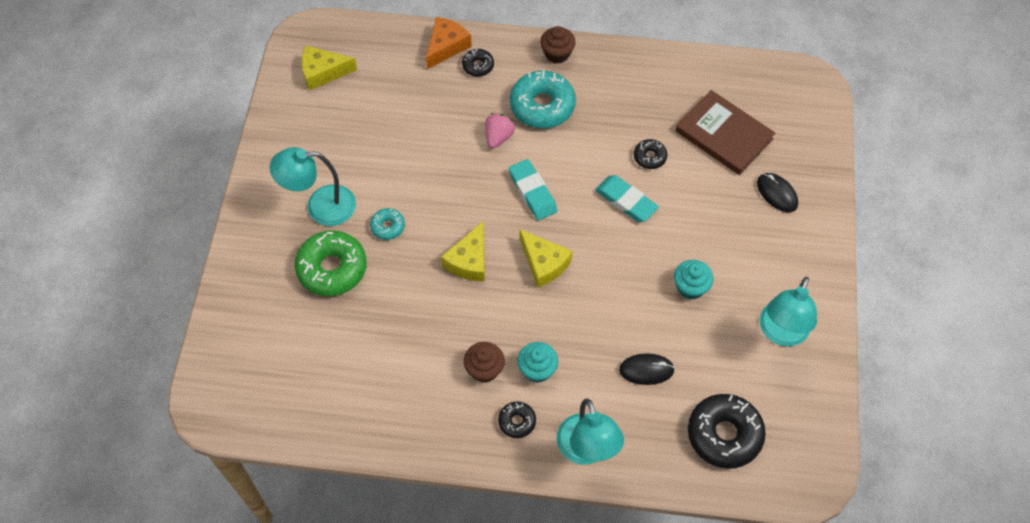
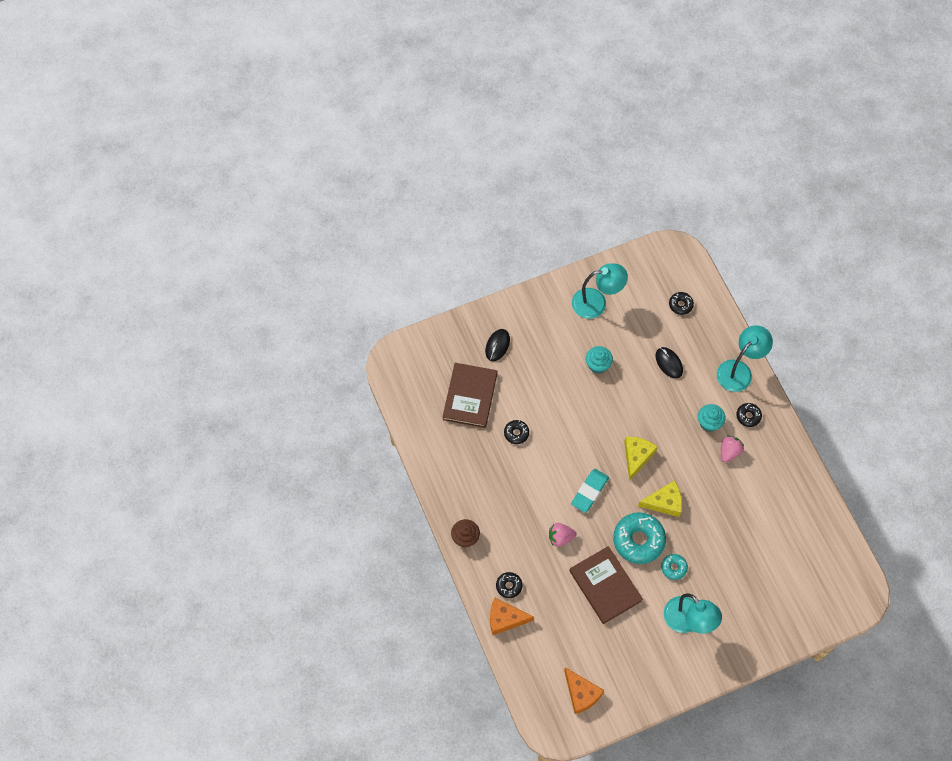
camera: 120 degrees left, 5 degrees up
(323, 72) = (581, 693): yellow cheese -> orange cheese
(332, 268) = (725, 584): green donut -> none
(416, 150) = (605, 586): none -> brown book
(484, 369) = (729, 452): brown cupcake -> pink strawberry
(542, 106) = (517, 523): turquoise donut -> turquoise donut (638, 540)
(626, 201) = (560, 431): turquoise eraser -> none
(724, 435) = (680, 305): black donut -> black donut, size x0.50

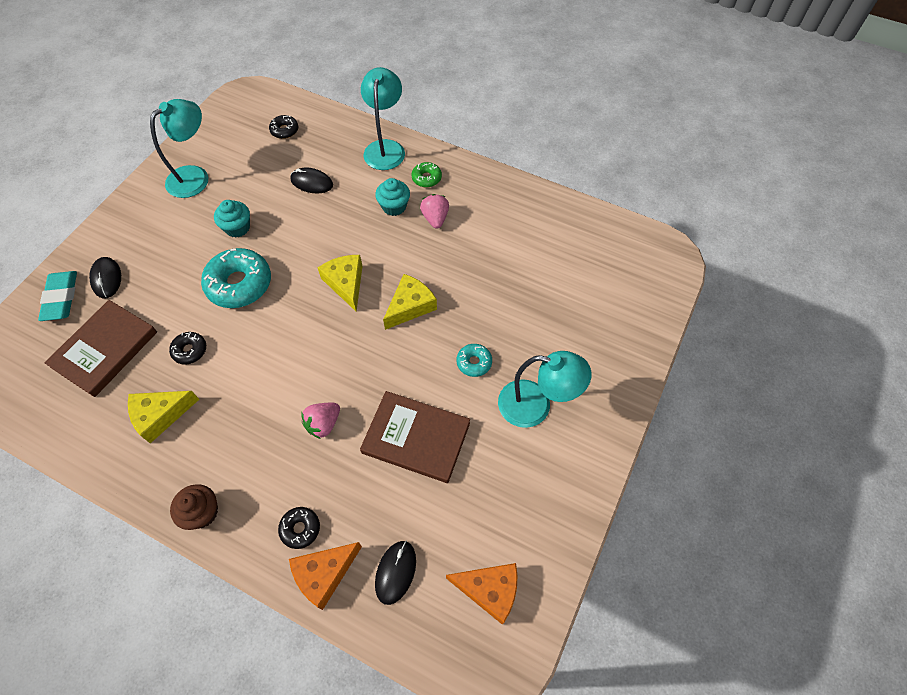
camera: 40 degrees left, 5 degrees down
(470, 396) = (105, 349): brown book -> brown book turned 60 degrees clockwise
(476, 463) = (161, 415): none -> yellow cheese
(541, 646) = (395, 572): none -> black mouse
(589, 491) = (321, 352): turquoise eraser -> turquoise eraser (61, 298)
(638, 540) = (414, 362): turquoise donut -> turquoise donut (239, 284)
(748, 416) = (426, 178): black donut -> green donut

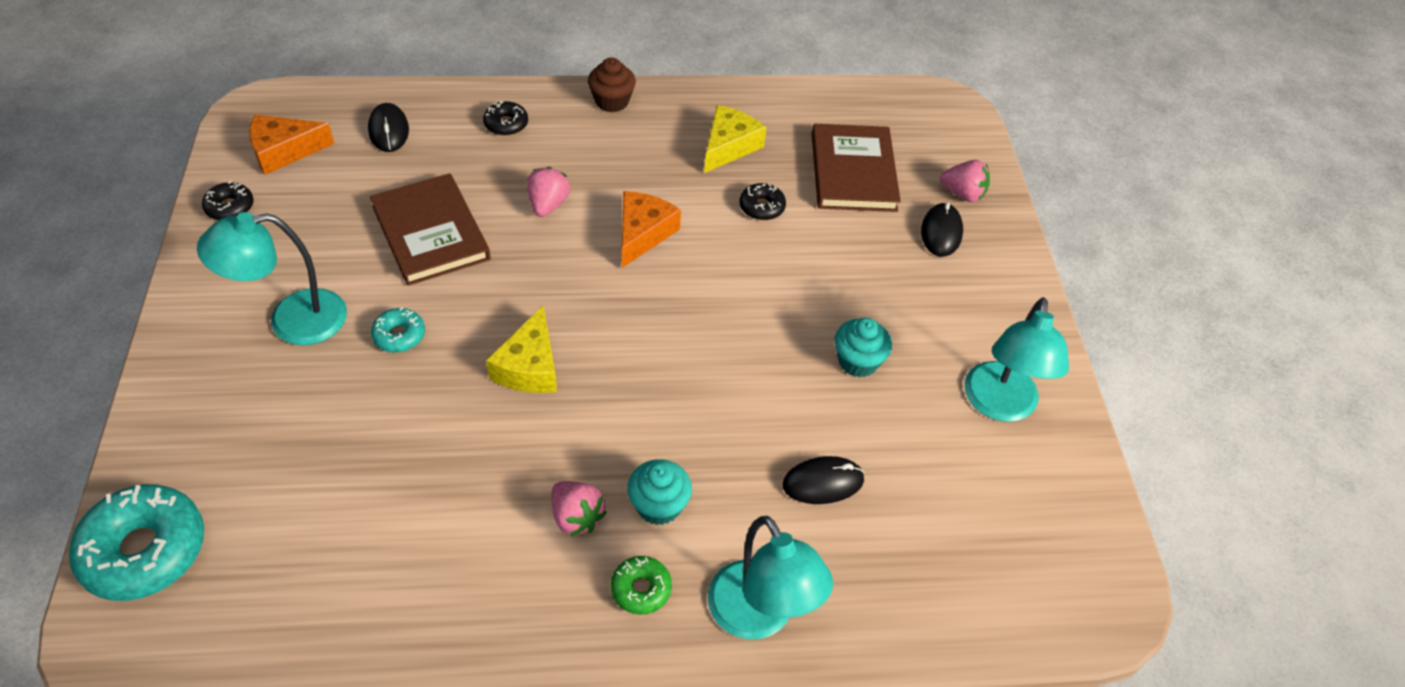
camera: 145 degrees right, 10 degrees down
(61, 298) = (962, 194): turquoise eraser -> pink strawberry
(106, 279) = (941, 232): black mouse -> black mouse turned 60 degrees clockwise
(239, 284) = (779, 295): turquoise donut -> turquoise donut (144, 550)
(284, 130) = (961, 559): black donut -> black donut (230, 207)
(324, 574) = (458, 106): orange cheese -> orange cheese (642, 234)
(346, 283) = (641, 356): yellow cheese -> none
(416, 438) = (431, 233): brown book -> brown book turned 75 degrees clockwise

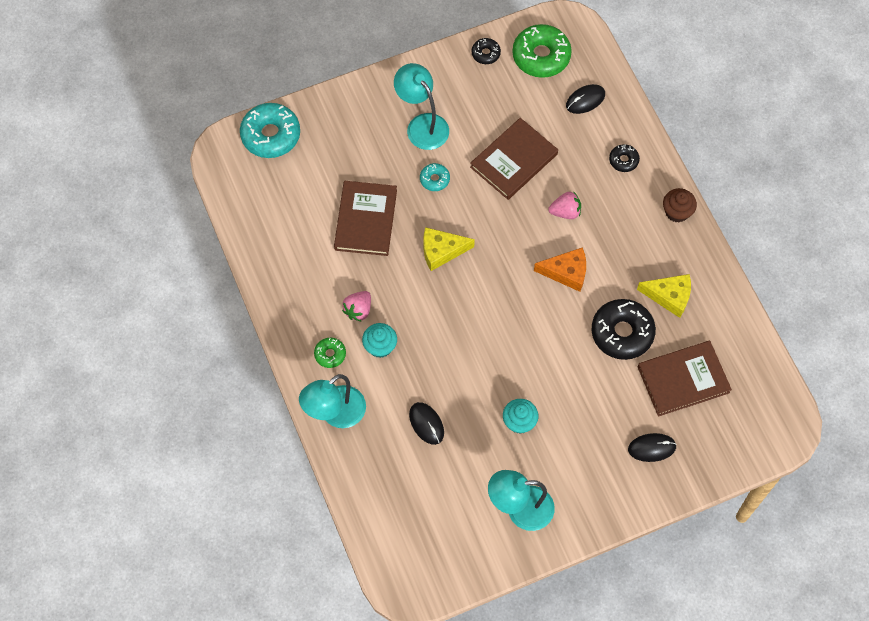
camera: 75 degrees right, 15 degrees up
(284, 151) = (541, 56): orange cheese -> green donut
(413, 452) = (365, 220): none -> brown book
(762, 207) = (622, 333): black donut -> black donut, size x2.01
(962, 194) = (696, 455): pink strawberry -> none

